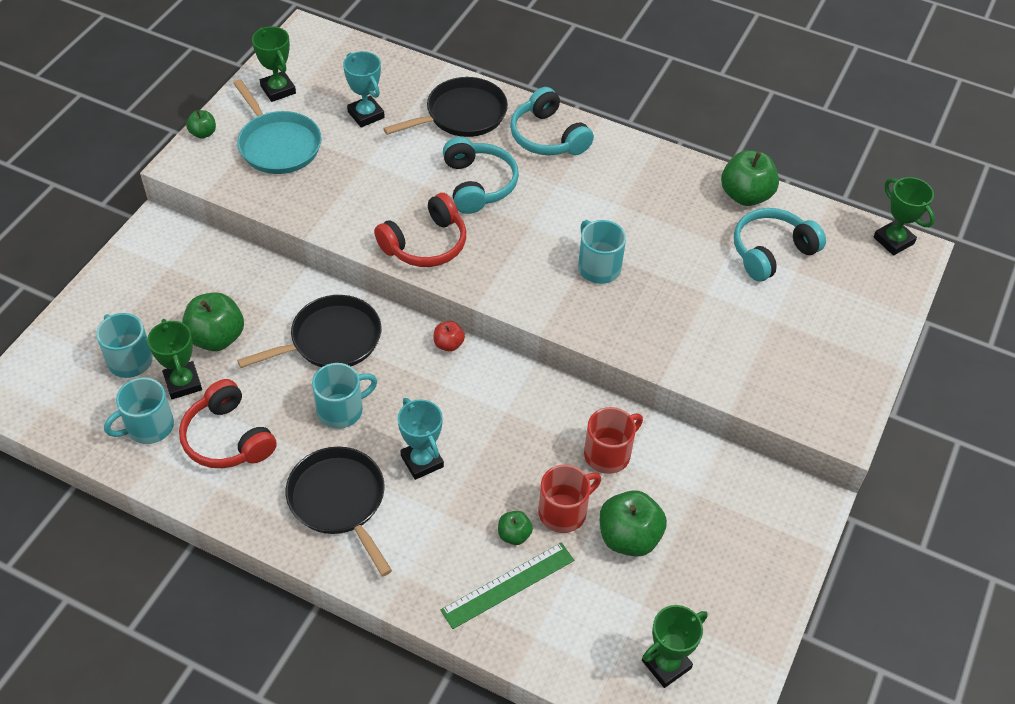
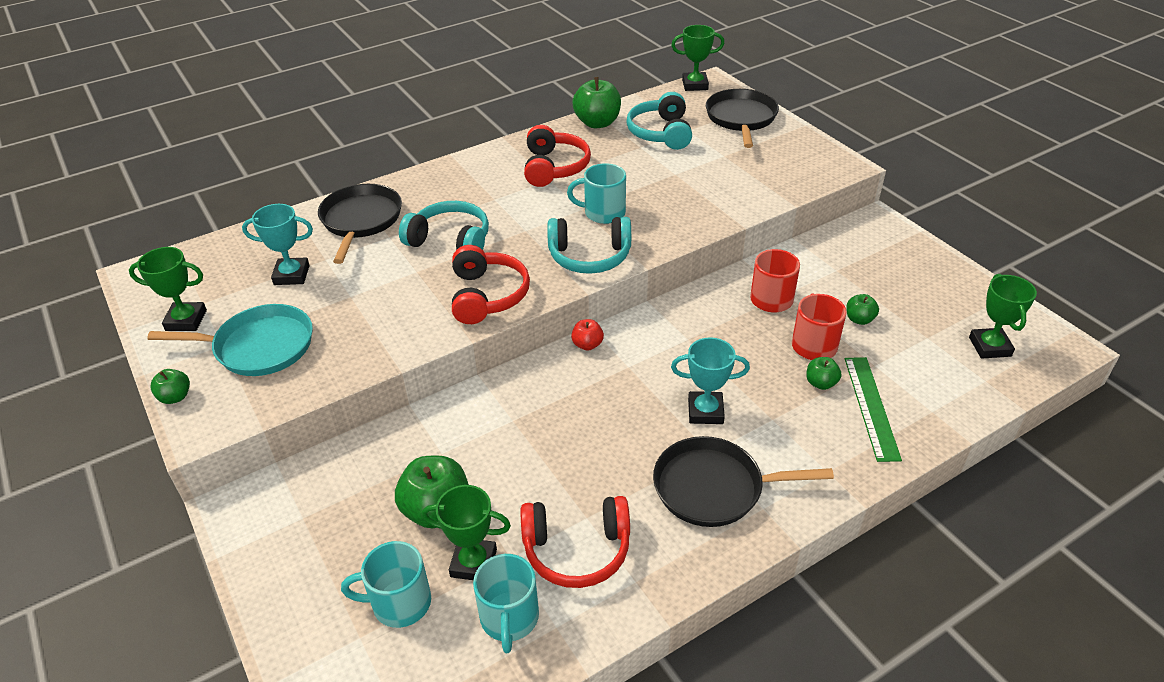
camera: 55 degrees left, 10 degrees down
(331, 340) = (516, 421): black pan -> black pan (741, 118)
(341, 410) = (607, 445): turquoise mug -> none
(548, 137) = (439, 186): turquoise headphones -> turquoise headphones (589, 256)
(629, 537) = (859, 319): green apple -> green apple, size x0.52
(641, 199) = (554, 167): none -> red headphones

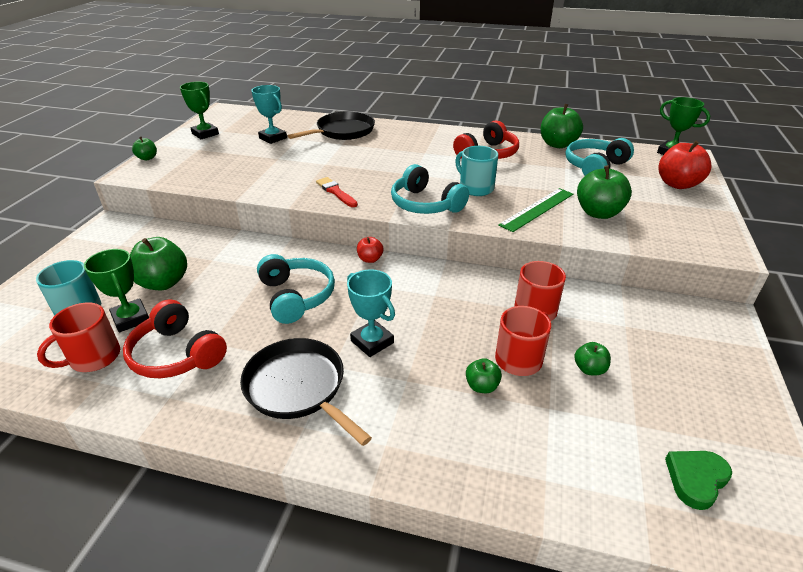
camera: 45 degrees right, 5 degrees down
(259, 347) = (208, 157): turquoise pan -> none
(450, 241) = (366, 159): turquoise headphones -> turquoise headphones (296, 296)
(487, 296) = (336, 192): red headphones -> red brush
(509, 618) = (93, 358): turquoise mug -> red mug
(728, 181) = (598, 213): none -> green apple
(741, 118) = (677, 184): black pan -> red apple
(871, 407) = (495, 433): green ruler -> green ruler (537, 209)
(989, 347) = (696, 479): green trophy -> green heart

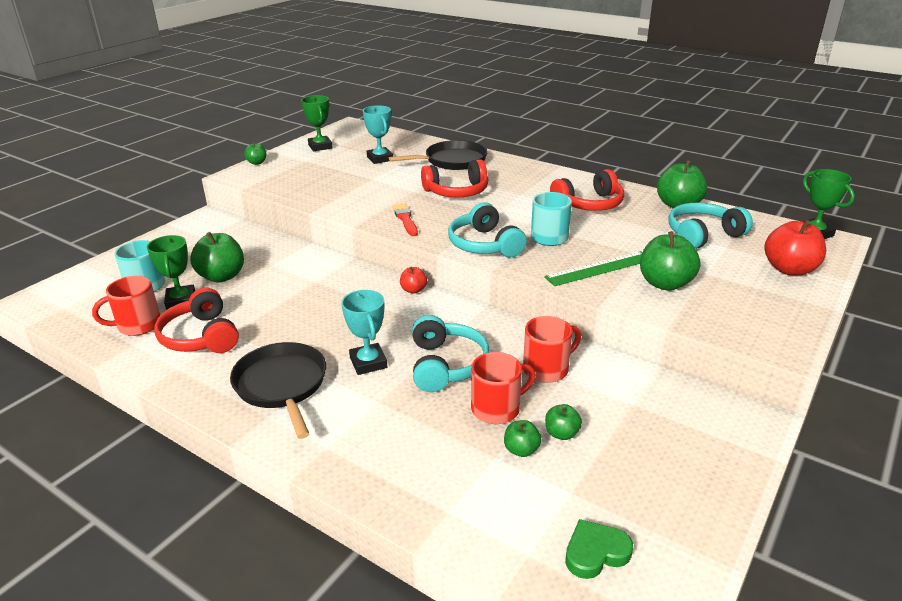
camera: 20 degrees right, 5 degrees down
(296, 296) = (325, 310): turquoise headphones -> turquoise headphones (446, 365)
(366, 159) = (457, 191): none -> red headphones
(482, 386) = (443, 423): green apple -> green apple (521, 450)

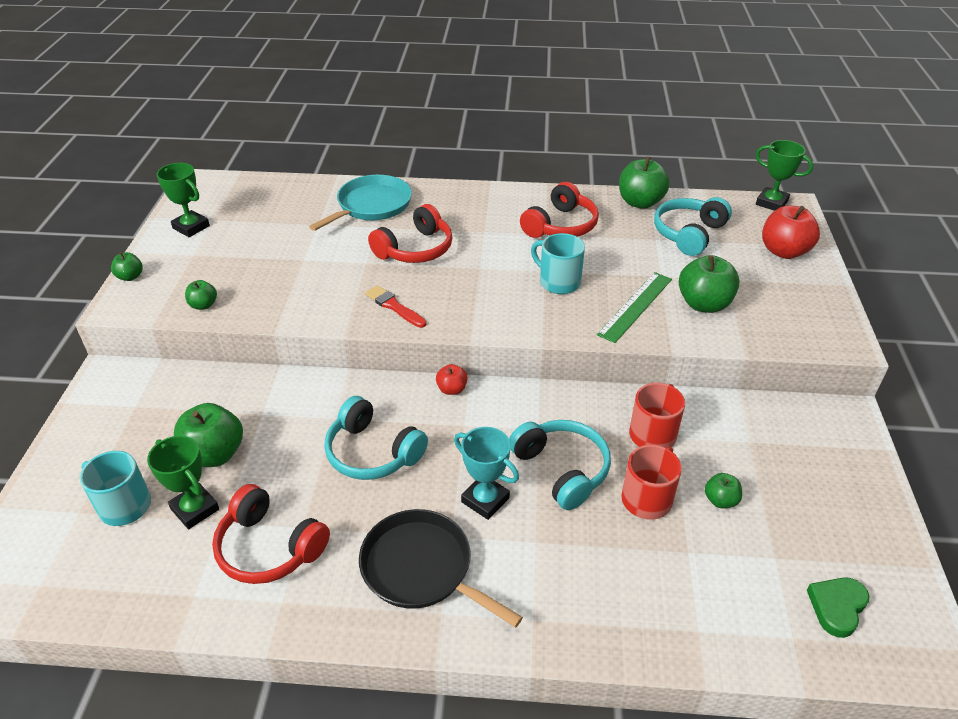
camera: 30 degrees left, 10 degrees up
(138, 325) = (172, 566): red mug -> none
(380, 158) = (284, 226): turquoise trophy -> none
(452, 161) = (371, 205): black pan -> turquoise pan
(484, 244) = (506, 313): turquoise headphones -> turquoise headphones (372, 452)
(521, 450) = (703, 534): green apple -> green apple (203, 305)

